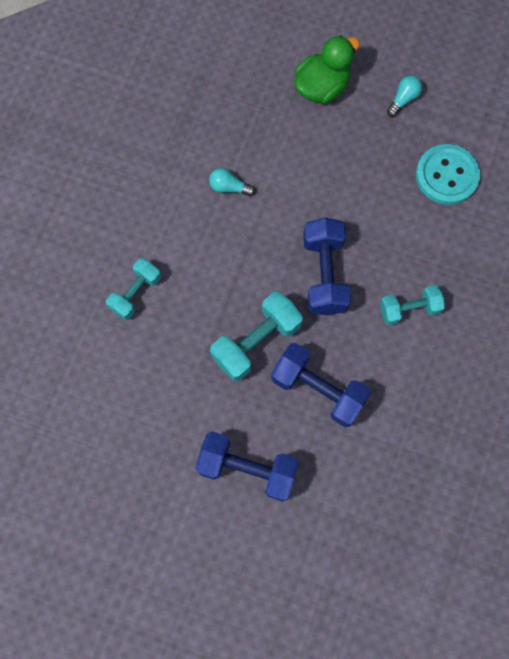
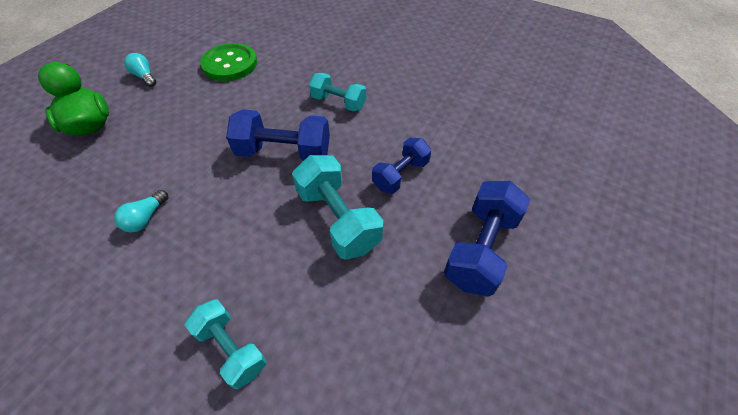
camera: 80 degrees left, 20 degrees down
(318, 389) = (400, 175): blue dumbbell -> blue dumbbell, size x0.65
(409, 309) = (338, 102): turquoise dumbbell -> turquoise dumbbell turned 60 degrees counterclockwise
(446, 176) = (230, 64): turquoise button -> green button

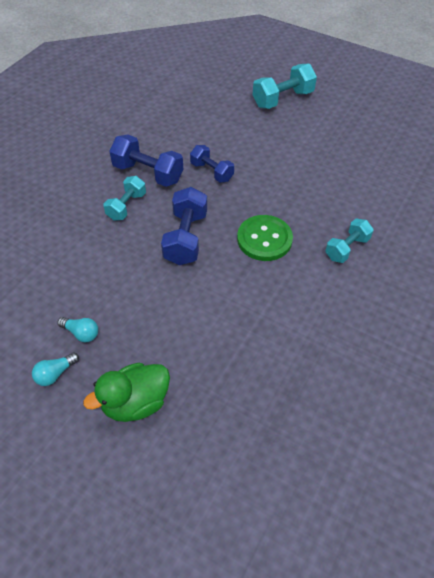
camera: 90 degrees left, 0 degrees up
(146, 218) = (255, 317): turquoise light bulb -> turquoise light bulb (81, 333)
(230, 64) = (48, 295): green button -> green button (264, 239)
(338, 219) = (251, 204): turquoise dumbbell -> turquoise dumbbell (282, 99)
(481, 249) = (271, 141): blue dumbbell -> blue dumbbell (148, 173)

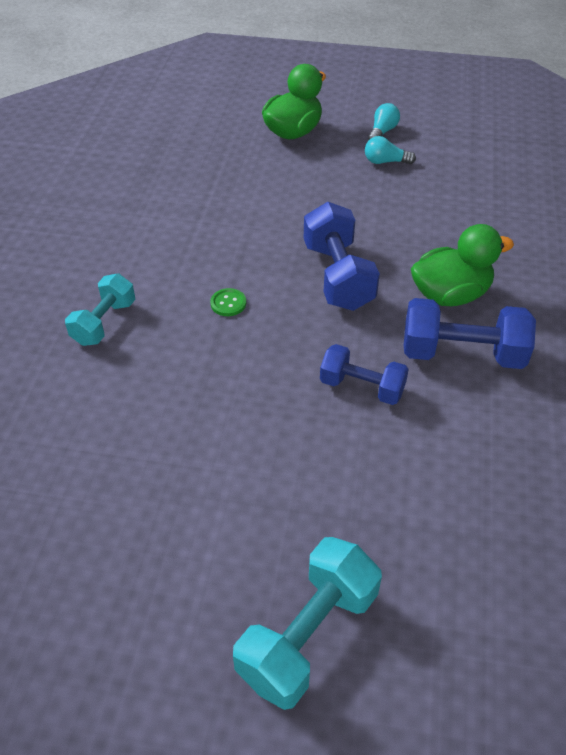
camera: 160 degrees right, 5 degrees down
(126, 206) = (450, 295): turquoise dumbbell -> green duck
(264, 239) = (228, 303): green button -> green button, size x0.43

